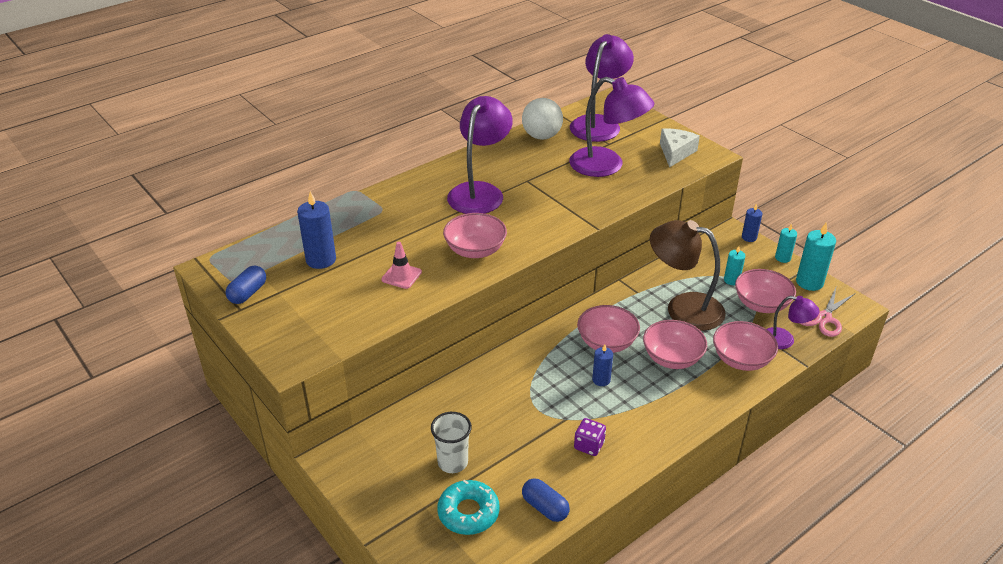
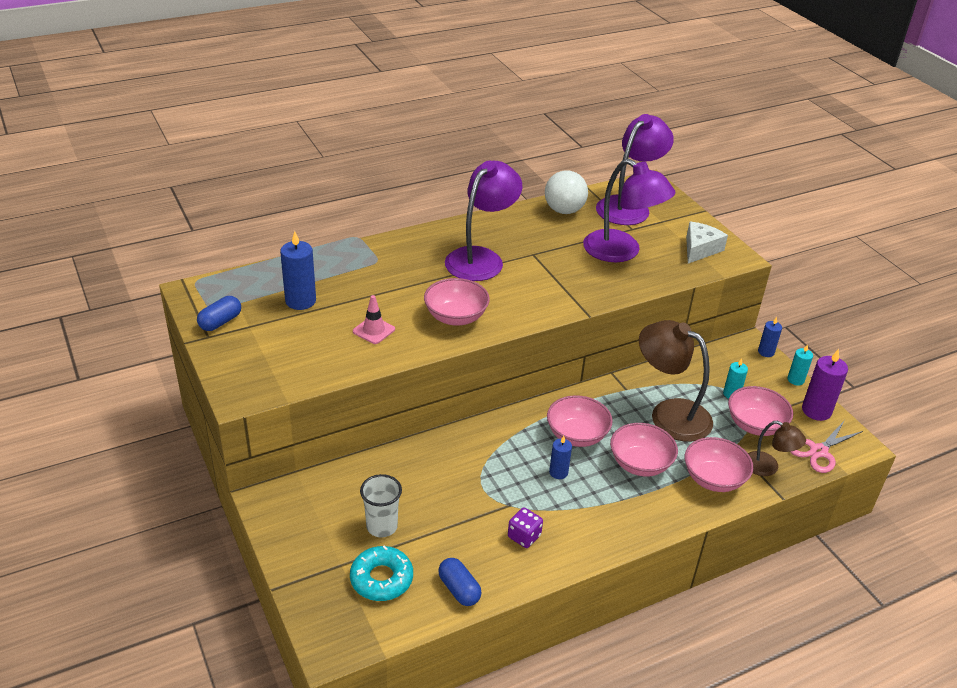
camera: 10 degrees right, 0 degrees up
(785, 340) = (768, 467): purple lamp -> brown lamp
(809, 282) = (816, 411): turquoise candle -> purple candle

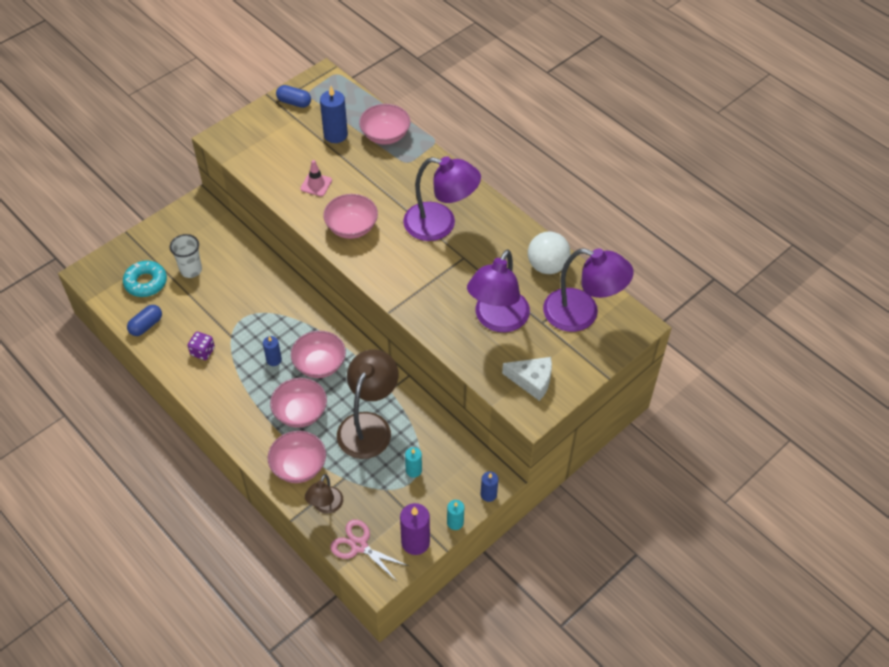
camera: 75 degrees right, 15 degrees up
(755, 425) = (377, 492): pink bowl -> pink bowl (385, 135)

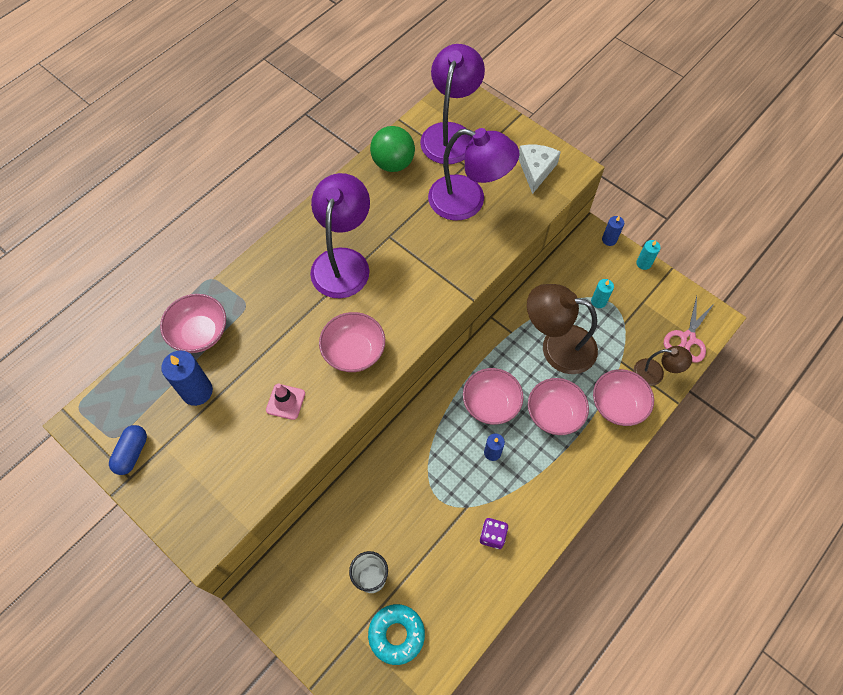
camera: 95 degrees left, 10 degrees up
(146, 325) = (464, 616): blue capsule -> none
(415, 542) = (671, 293): purple candle -> none
(547, 266) = (393, 163): white ball -> green ball

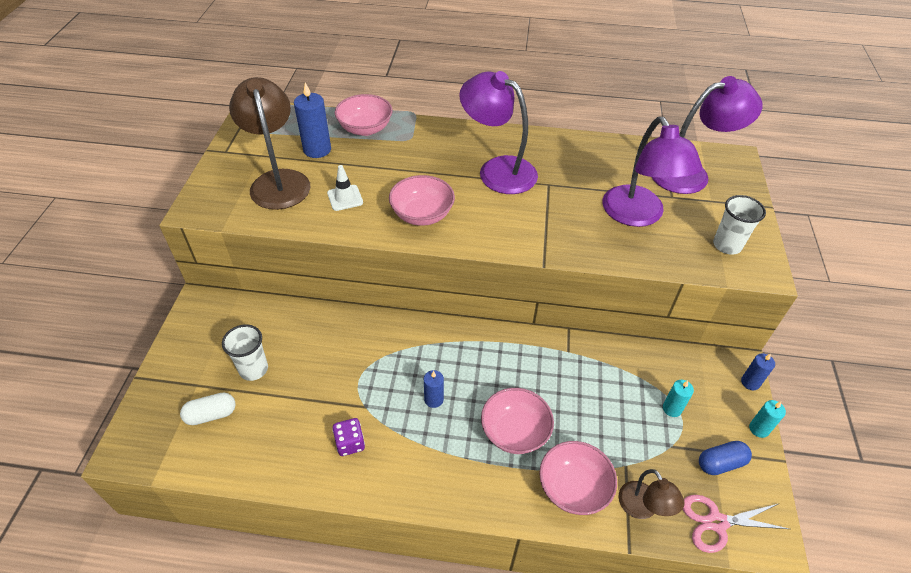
camera: 55 degrees right, 15 degrees down
(132, 453) = (245, 143): blue capsule -> blue capsule (720, 463)
(285, 402) = (345, 198): pink traffic cone -> white traffic cone
(343, 261) = (497, 170): purple lamp -> purple lamp turned 120 degrees counterclockwise
(393, 163) = (619, 154): green ball -> none
(396, 634) = (211, 414): turquoise donut -> white capsule
(491, 404) = (482, 373): pink bowl -> none
(536, 170) = (727, 245): white cheese -> white cup
(557, 346) = (588, 397): brown lamp -> brown lamp (278, 181)

